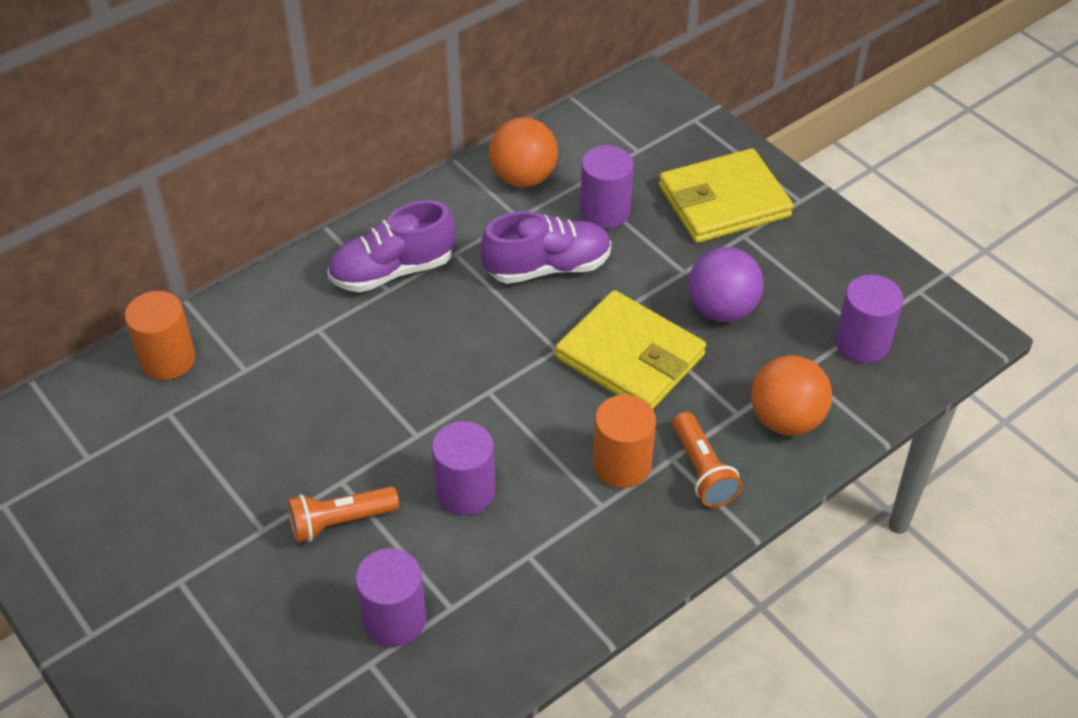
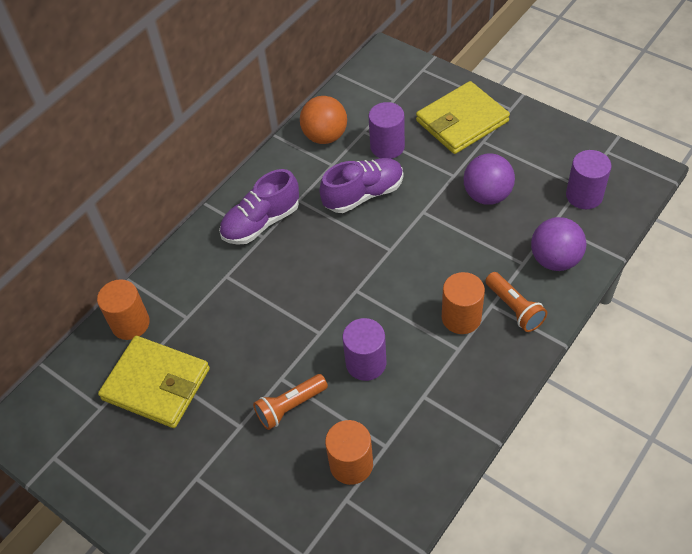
camera: 10 degrees left, 5 degrees up
(394, 619) = (351, 464): purple cylinder -> orange cylinder
(630, 357) = (439, 242): yellow wallet -> yellow wallet (156, 384)
(786, 419) = (555, 259): orange ball -> purple ball

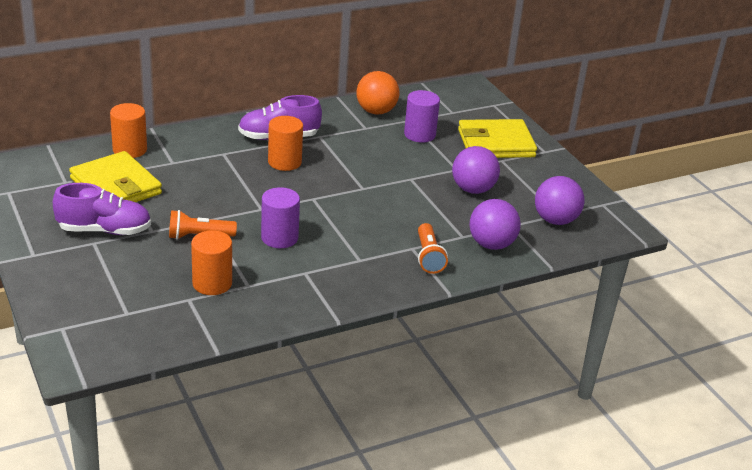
camera: 20 degrees right, 20 degrees down
(363, 194) = (373, 152): purple shoe -> purple shoe (104, 230)
(461, 317) = (380, 244): orange cylinder -> orange cylinder (284, 162)
(584, 195) = (555, 220): purple cylinder -> purple ball

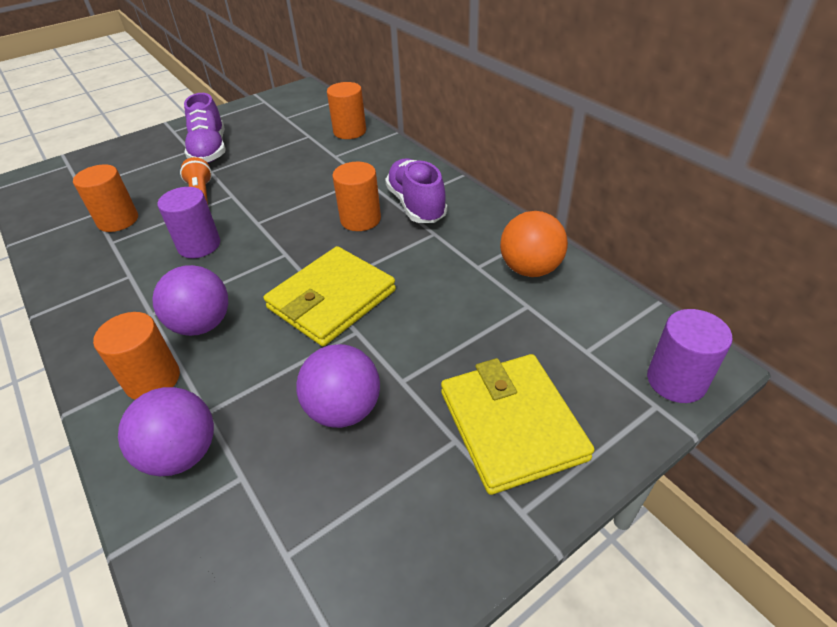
camera: 85 degrees right, 10 degrees up
(115, 186) = (283, 139): yellow wallet -> yellow wallet (331, 299)
(419, 134) = (488, 323): purple cylinder -> purple cylinder (676, 380)
(428, 257) = (152, 379): orange flashlight -> orange cylinder
(555, 220) = (264, 553): purple ball -> purple ball (202, 324)

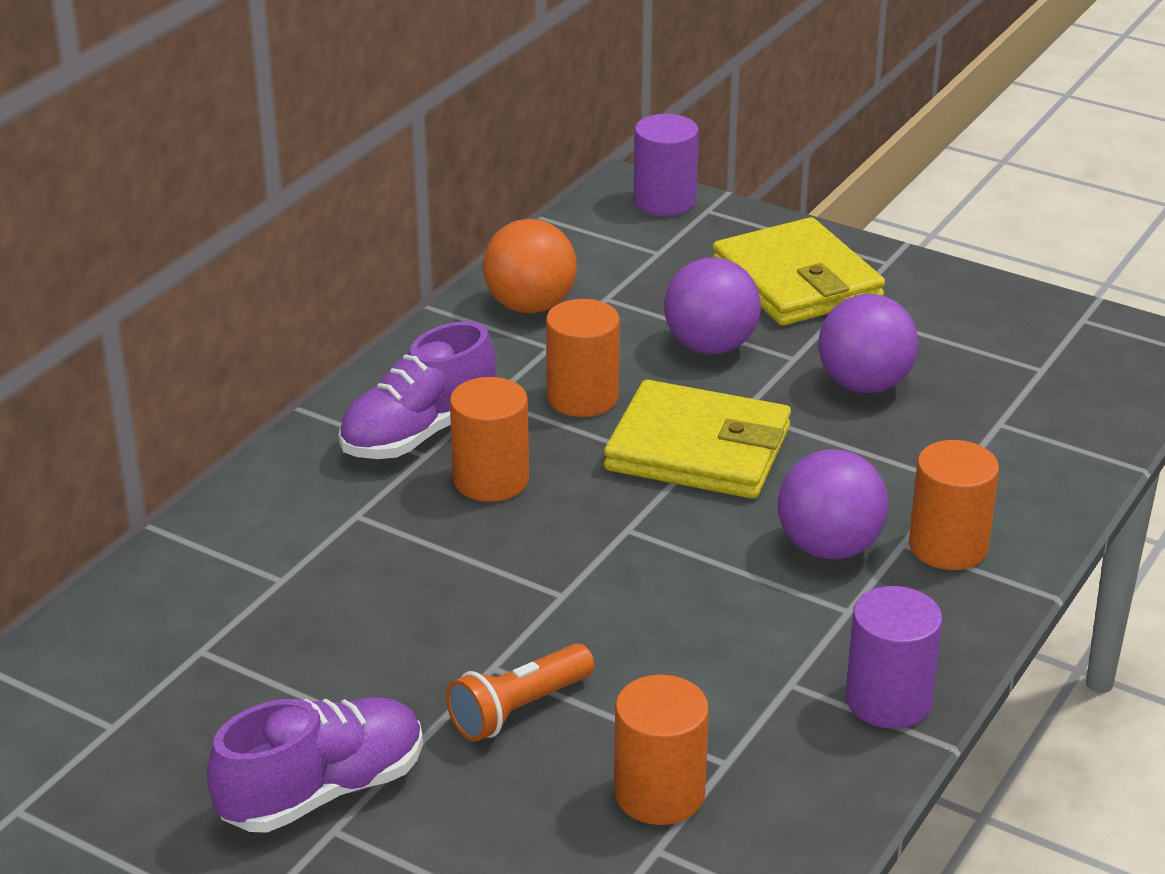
camera: 115 degrees left, 10 degrees down
(182, 454) = (1013, 474): purple ball -> purple ball (710, 346)
(199, 245) = (665, 637): purple cylinder -> purple cylinder (888, 700)
(349, 131) = (163, 593): orange cylinder -> orange cylinder (582, 397)
(512, 424) = (796, 281): yellow wallet -> yellow wallet turned 75 degrees counterclockwise

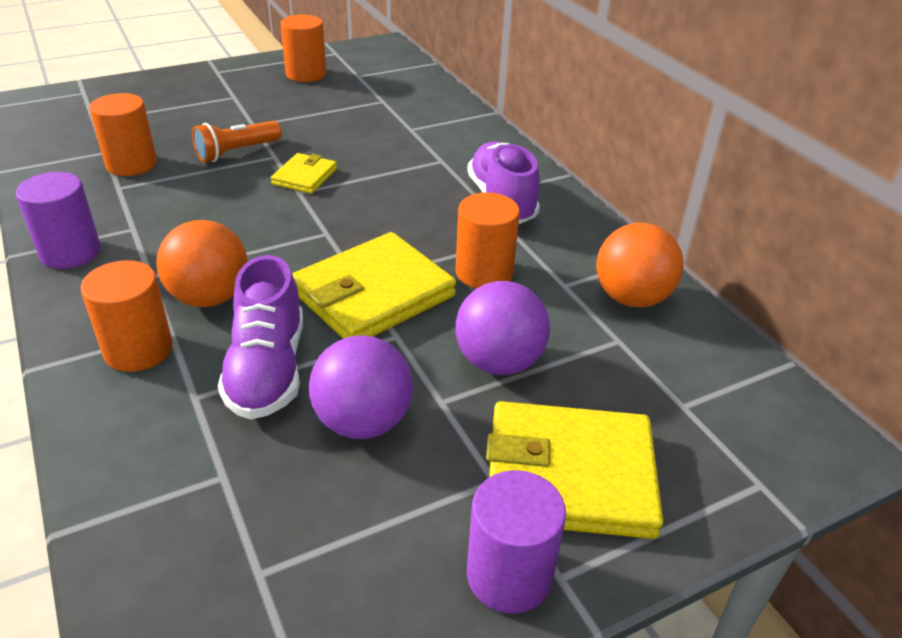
camera: 120 degrees right, 5 degrees up
(323, 791) = (257, 100): purple shoe -> purple shoe (267, 370)
(491, 480) = (428, 207): orange cylinder -> orange cylinder (306, 74)
(518, 709) = (236, 152): orange flashlight -> orange flashlight turned 120 degrees counterclockwise
(520, 609) = (305, 177): none -> yellow wallet
(664, 201) = (793, 459): purple cylinder -> purple cylinder (509, 575)
(829, 548) = (209, 297): purple ball -> orange ball

